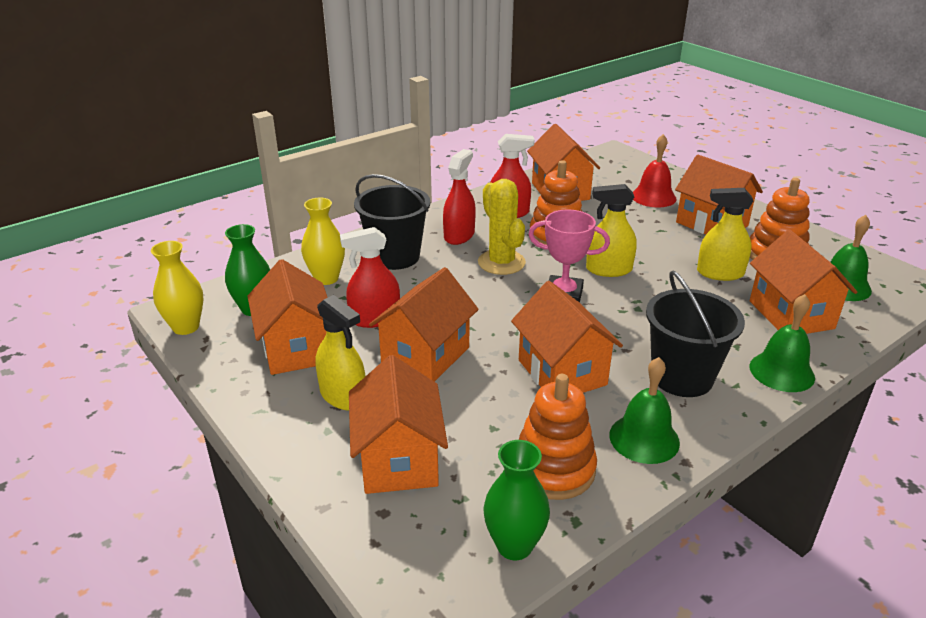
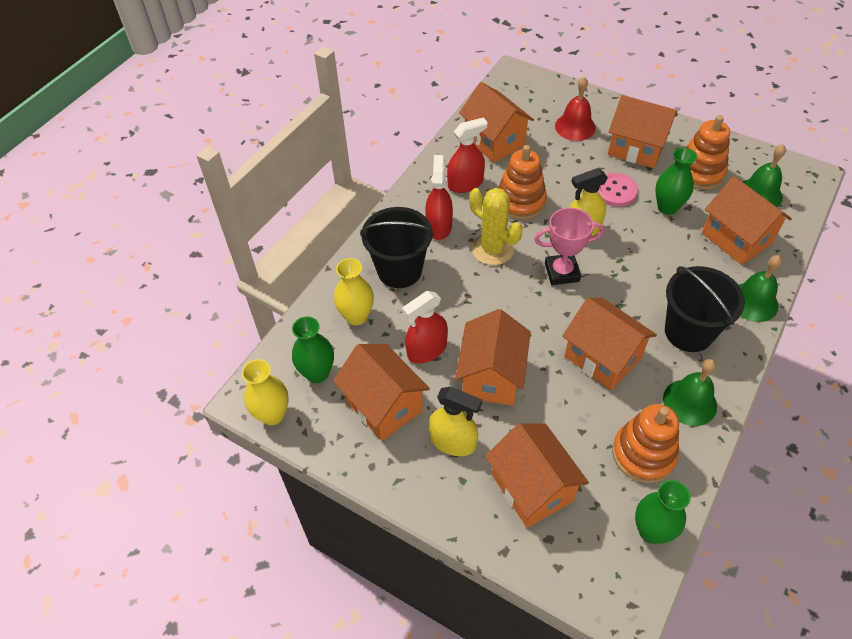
camera: 20 degrees left, 20 degrees up
(667, 249) = (615, 191): none -> pink button
(720, 273) = (667, 207): yellow spray bottle -> green vase

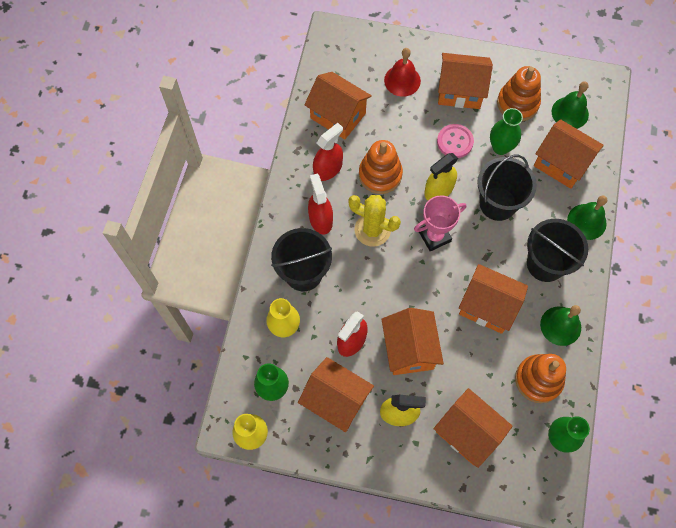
camera: 20 degrees left, 15 degrees up
(647, 259) = (498, 203): none -> black bucket

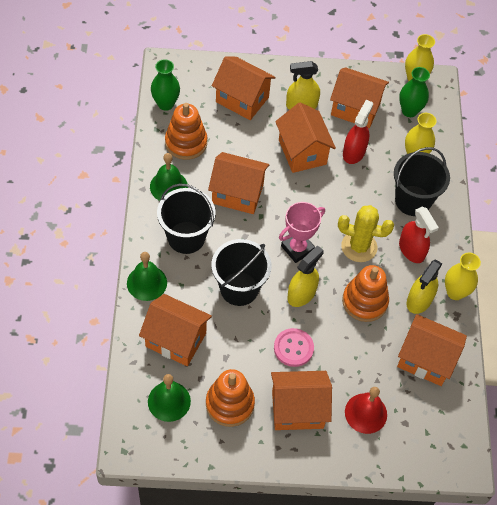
camera: 165 degrees right, 10 degrees down
(291, 172) = (455, 292): none -> yellow vase
(328, 169) = (419, 300): red spray bottle -> yellow spray bottle
(500, 147) = (243, 349): green vase -> none

